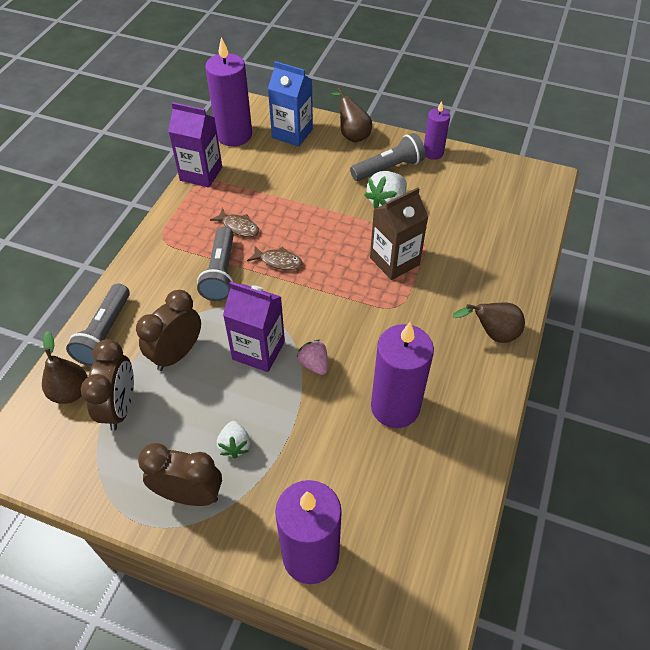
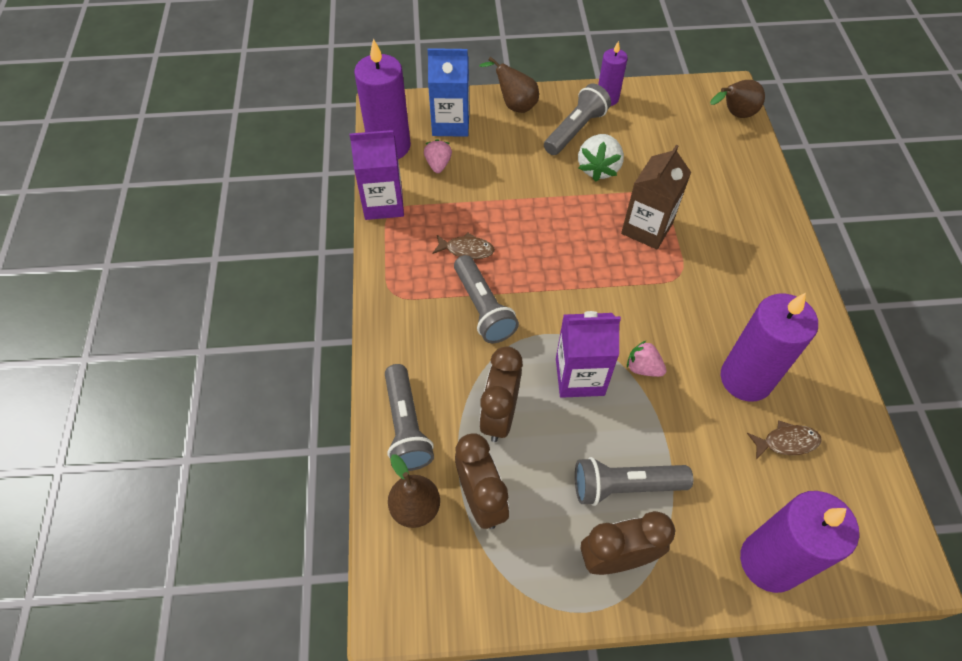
camera: 25 degrees left, 5 degrees up
(235, 445) = (625, 486): white strawberry -> grey flashlight
(261, 159) = (438, 164): none -> pink strawberry
(278, 261) = (534, 272): brown fish -> brown fish (786, 442)
(492, 334) = (783, 268): brown pear -> brown pear (734, 114)

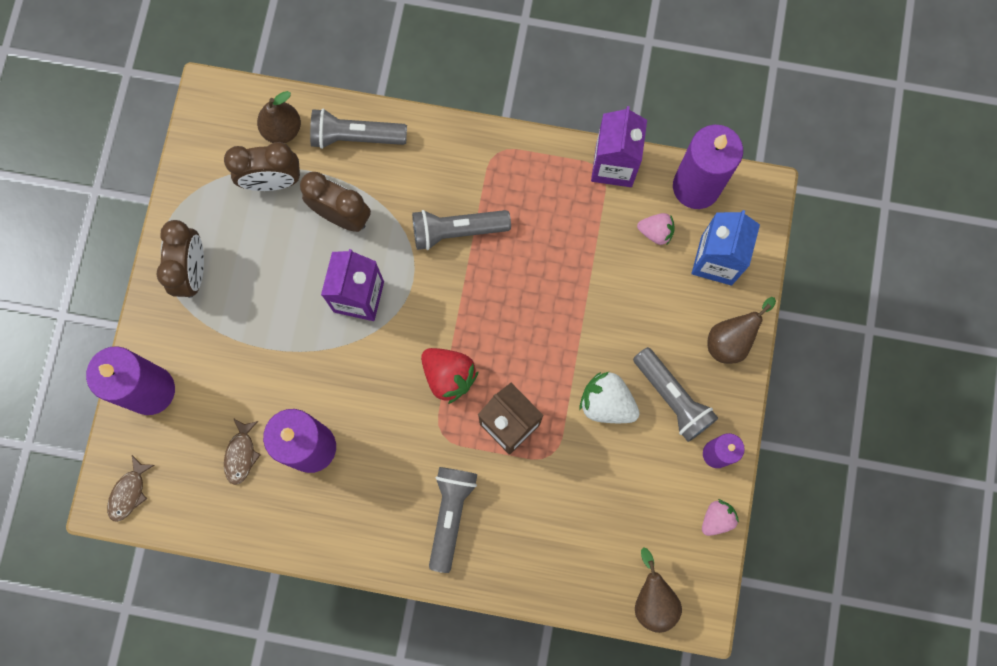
camera: 105 degrees right, 20 degrees up
(466, 249) = (531, 233): brown fish -> brown fish (129, 492)
(625, 282) = (449, 376): none -> red strawberry
(625, 486) = (247, 299): grey flashlight -> grey flashlight (450, 515)
(643, 368) = (350, 357): pink strawberry -> pink strawberry (716, 518)

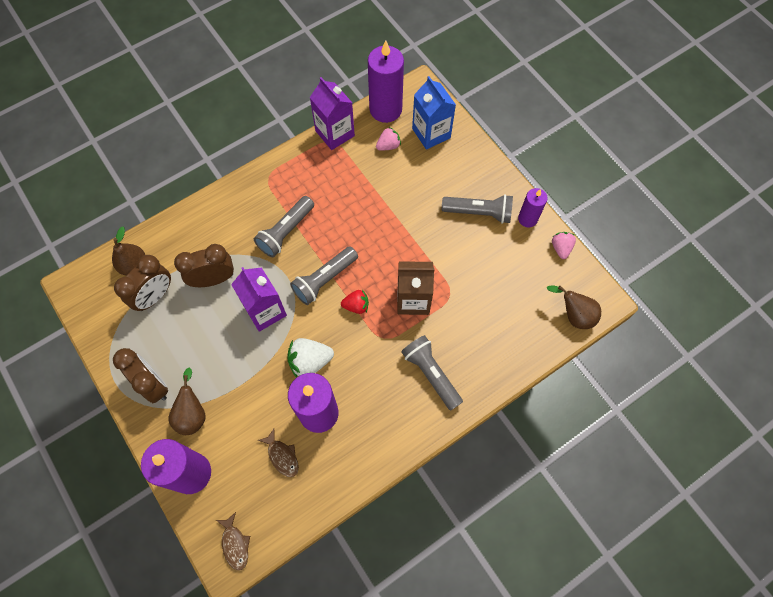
camera: 45 degrees left, 10 degrees down
(356, 137) = (181, 234): grey flashlight -> grey flashlight (324, 280)
(449, 376) = (356, 306): red strawberry -> red strawberry, size x0.63
(606, 403) = (450, 244): white strawberry -> white strawberry (310, 361)
(730, 340) = (477, 162): brown pear -> brown pear (192, 414)

